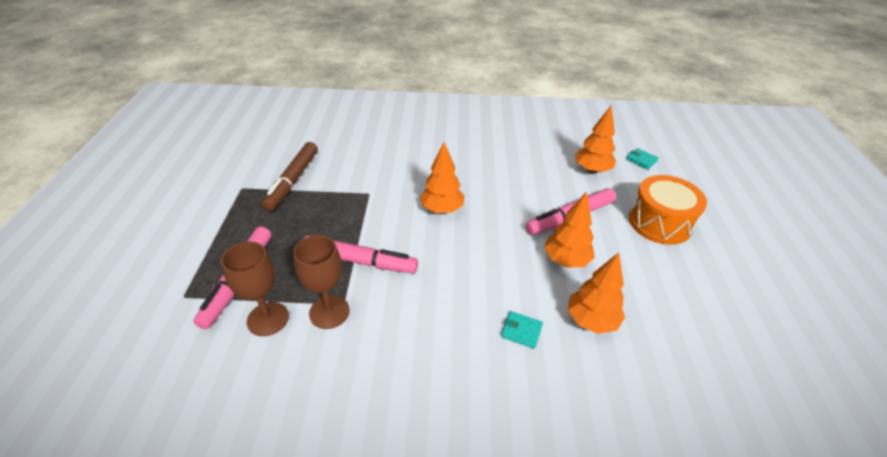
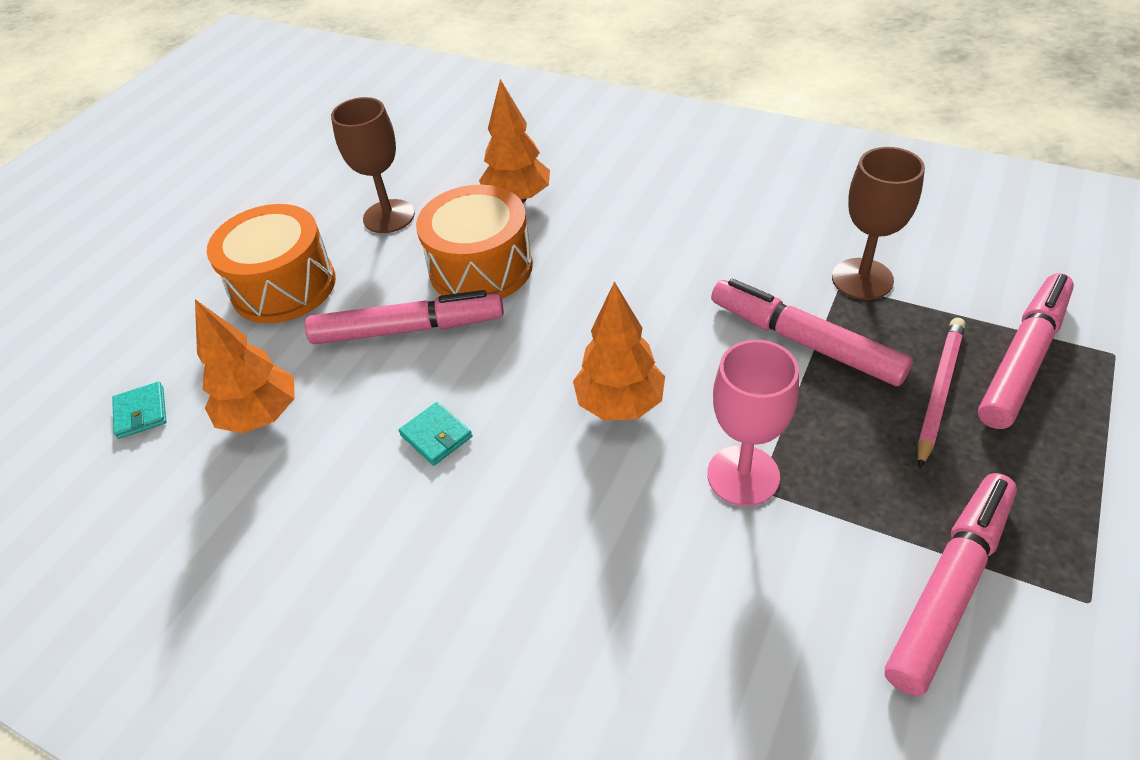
camera: 150 degrees left, 5 degrees up
(268, 319) = (957, 290): brown goblet -> brown goblet (389, 216)
(288, 251) = (938, 391): none -> pink pencil
(293, 181) = (949, 586): brown marker -> pink marker
(377, 196) = (743, 475): none -> pink goblet
(521, 331) = (609, 206): turquoise wallet -> turquoise wallet (436, 436)
(566, 260) = (481, 268): orange tree -> orange drum

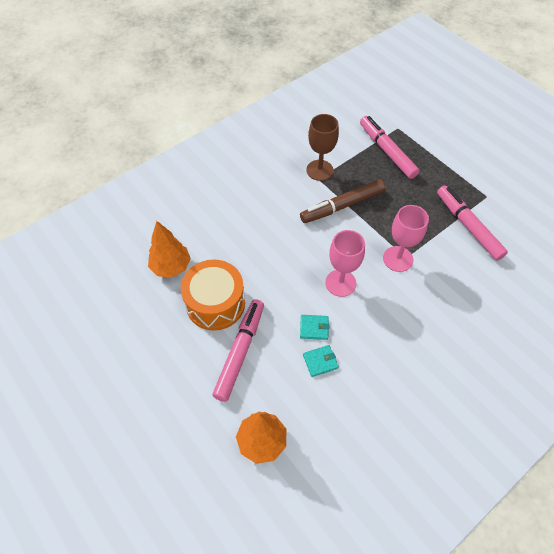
camera: 70 degrees left, 10 degrees up
(141, 412) = (221, 510): turquoise wallet -> turquoise wallet (314, 328)
(284, 286) = (162, 407): orange drum -> none
(389, 216) = (138, 333): brown goblet -> none
(620, 404) = (340, 283): orange tree -> pink goblet
(804, 341) = (342, 206): pink marker -> brown marker
(938, 391) = (389, 182): pink pencil -> none

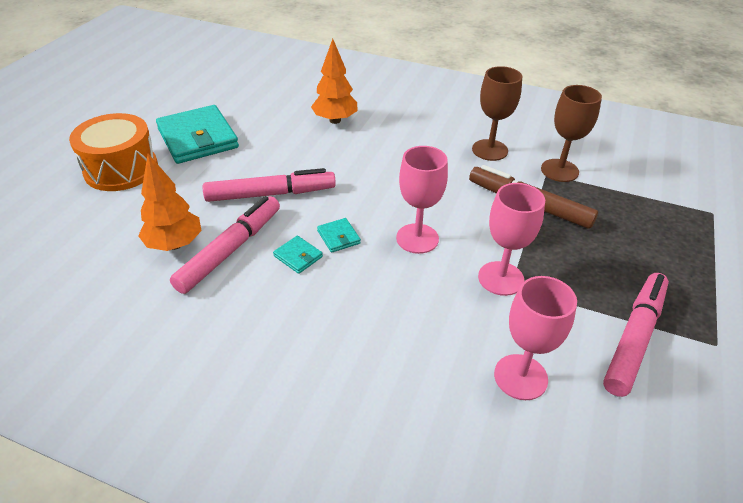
camera: 60 degrees right, 15 degrees down
(125, 379) = (198, 138): none -> turquoise wallet
(215, 303) = (315, 159): orange drum -> orange drum (121, 169)
(275, 193) = (489, 150): none -> brown goblet
(387, 151) = (660, 215): pink marker -> pink marker (230, 250)
(472, 292) = (520, 377): none -> pink goblet

